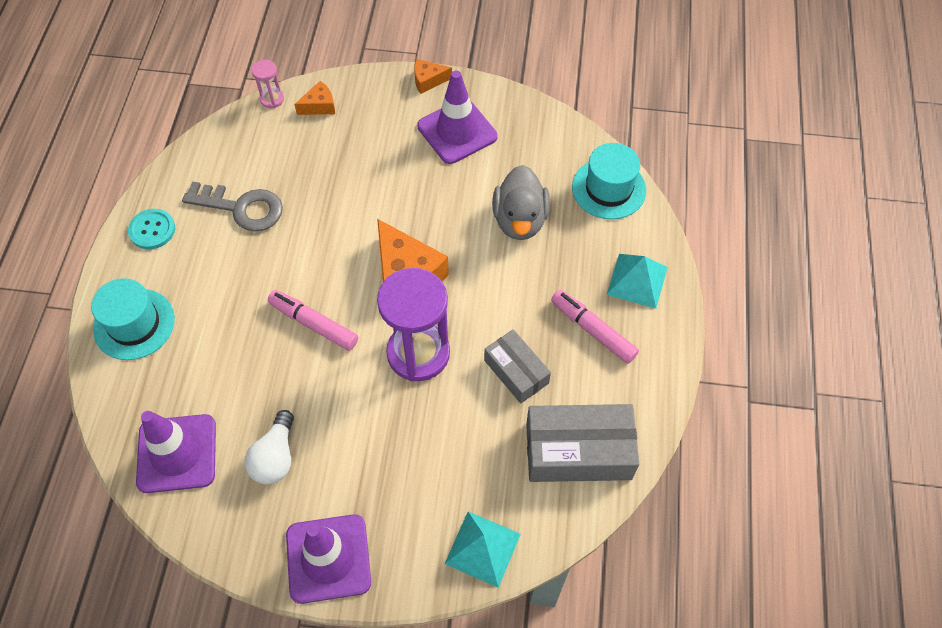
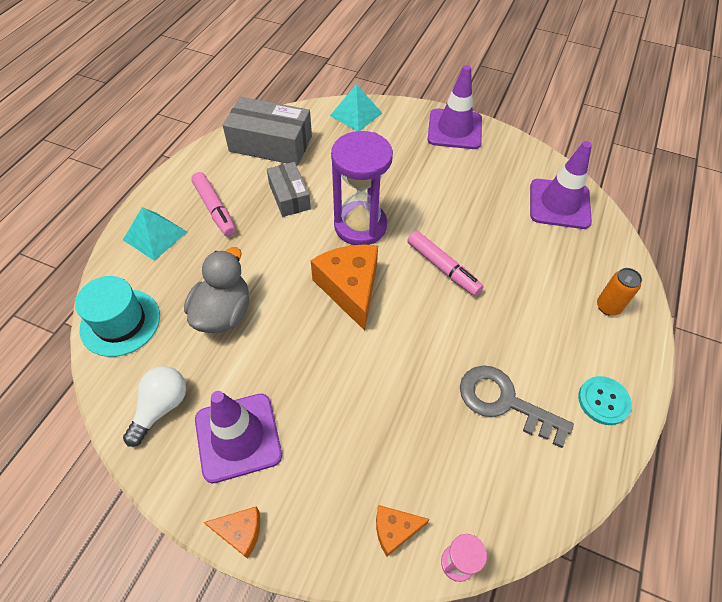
camera: 165 degrees left, 5 degrees down
(134, 324) = (608, 307): turquoise hat -> orange can
(275, 457) = (485, 186): white light bulb -> white light bulb (161, 407)

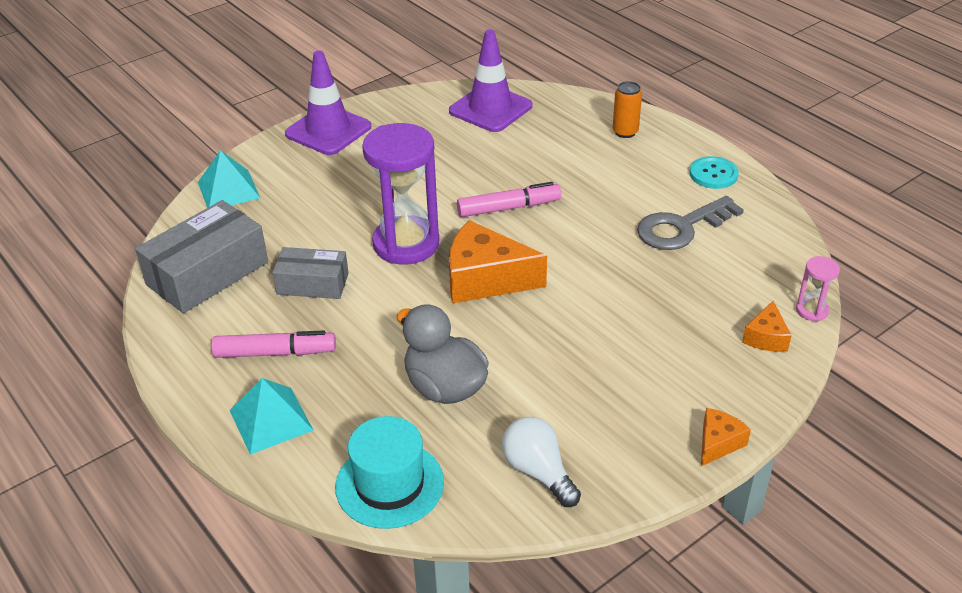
camera: 60 degrees left, 15 degrees down
(238, 437) = (613, 417): purple traffic cone -> none

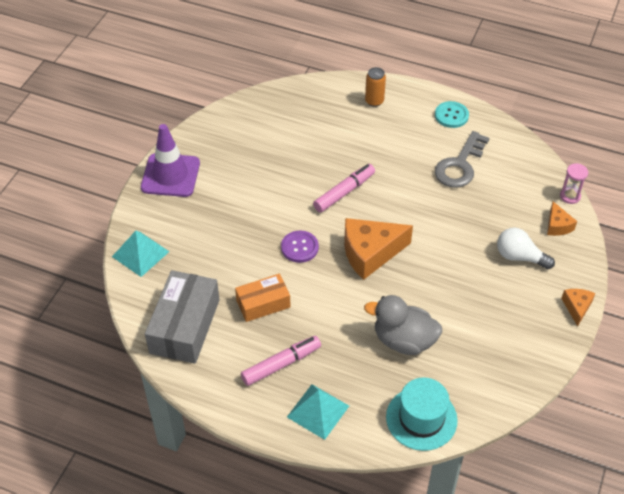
camera: 30 degrees left, 10 degrees up
(312, 284) = (263, 303): grey box -> orange box
(406, 244) = (299, 247): purple hourglass -> purple button
(490, 109) = (271, 114): purple traffic cone -> none
(538, 472) = (496, 371): white light bulb -> white light bulb (519, 257)

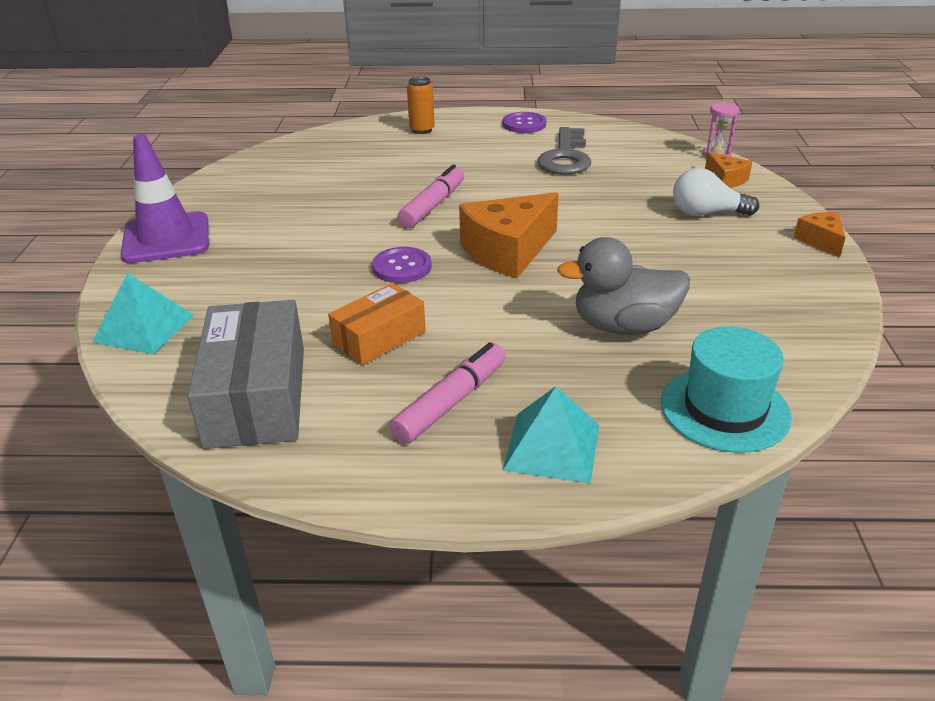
camera: 20 degrees left, 15 degrees down
(451, 115) = (524, 124): turquoise button -> purple button

